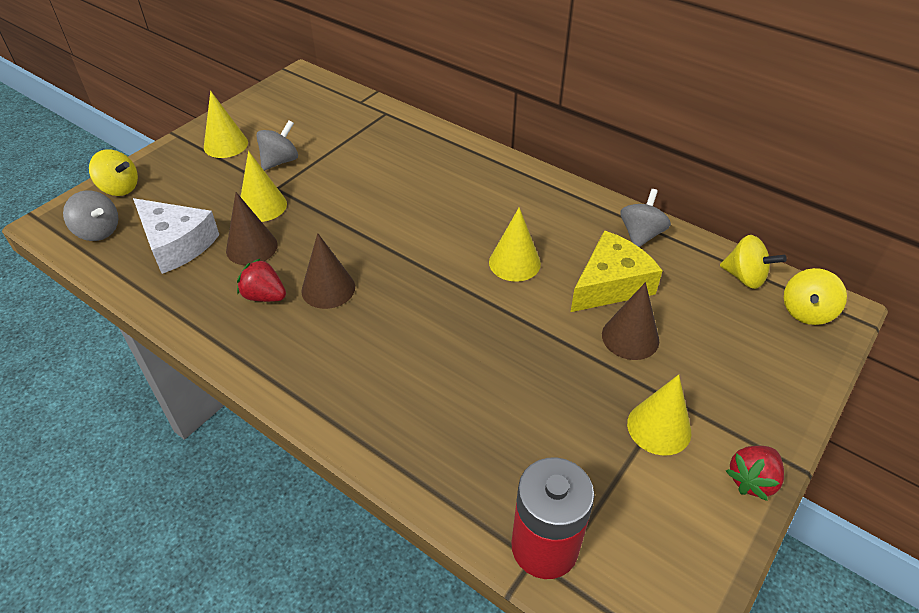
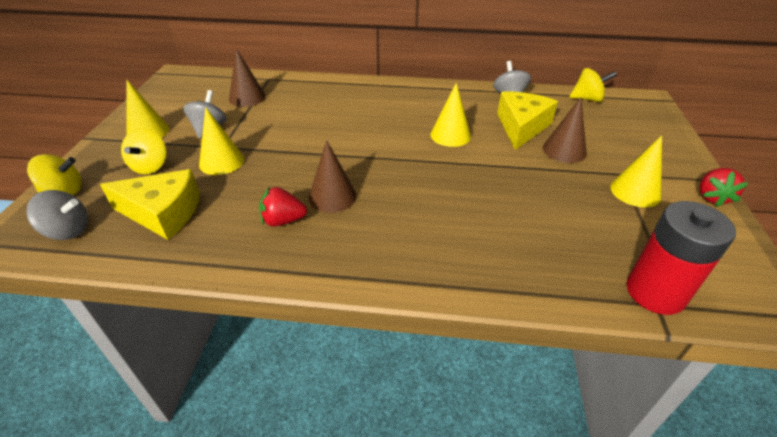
camera: 30 degrees left, 5 degrees down
(176, 244) = (163, 213): white cheese -> yellow cheese
(251, 247) = (238, 192): brown cone -> brown cone (247, 97)
(806, 312) = (636, 105): yellow spinning top -> yellow spinning top (151, 166)

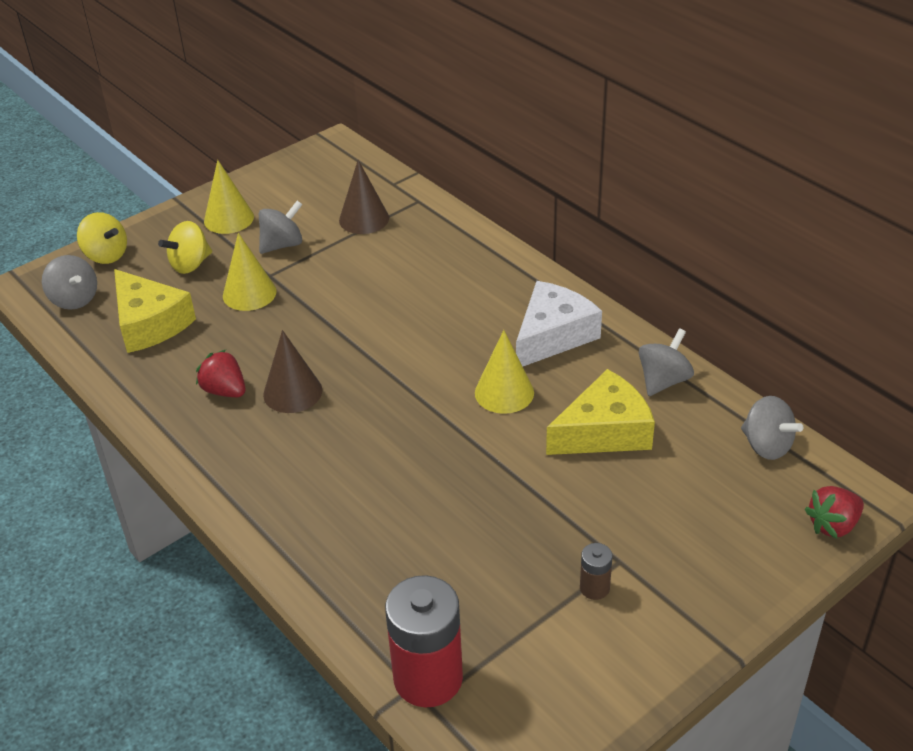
camera: 45 degrees right, 0 degrees up
(432, 102) = (553, 335): none -> white cheese
(564, 150) = (602, 491): brown cone -> none
(587, 99) = (766, 445): yellow spinning top -> grey spinning top
(635, 191) = (594, 588): yellow cone -> brown battery
(711, 197) = (673, 656): red strawberry -> red strawberry (833, 525)

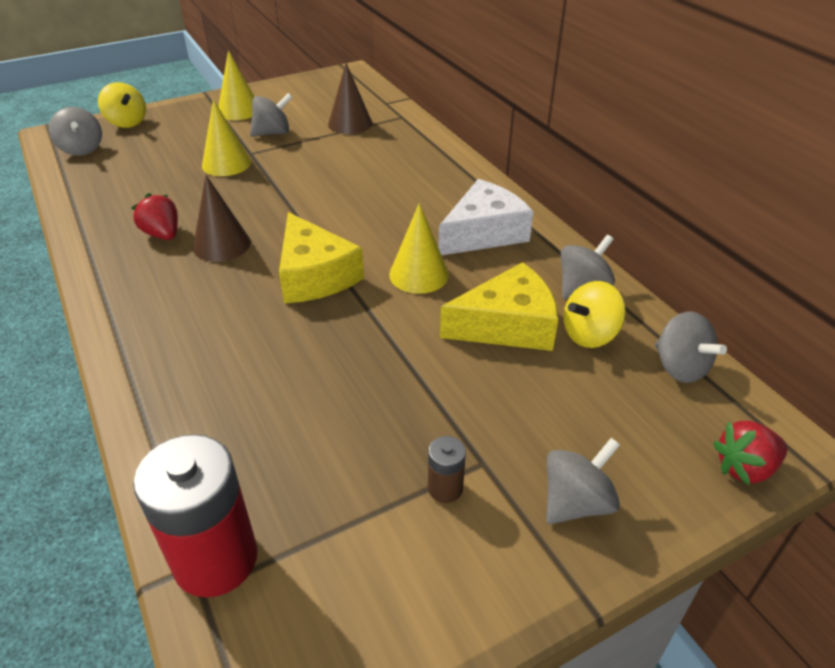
camera: 10 degrees right, 0 degrees up
(150, 323) = (131, 174): yellow cheese -> yellow cheese (314, 275)
(190, 264) = (190, 137): yellow spinning top -> yellow spinning top (589, 335)
(703, 579) = (576, 502): none -> grey spinning top

